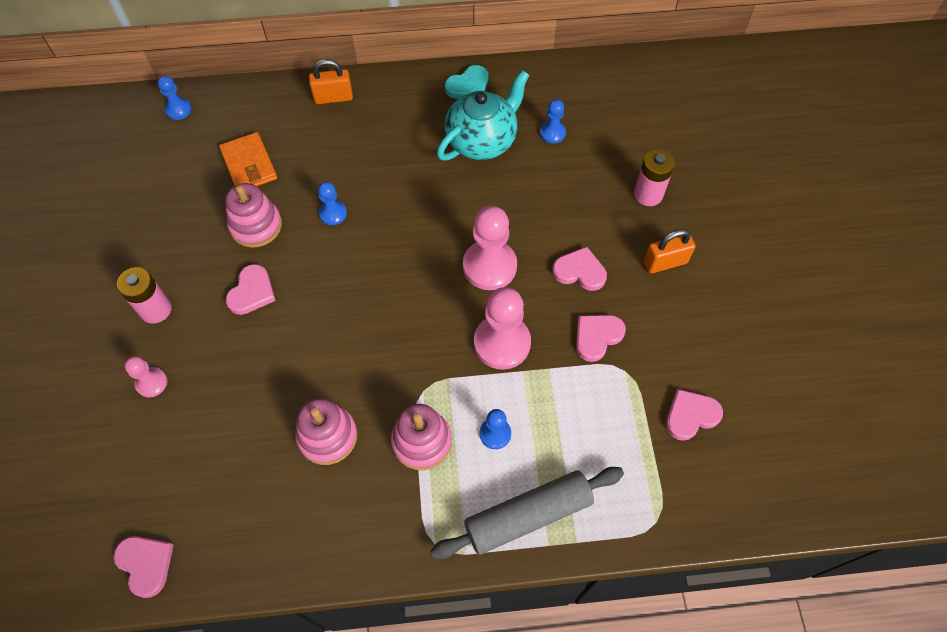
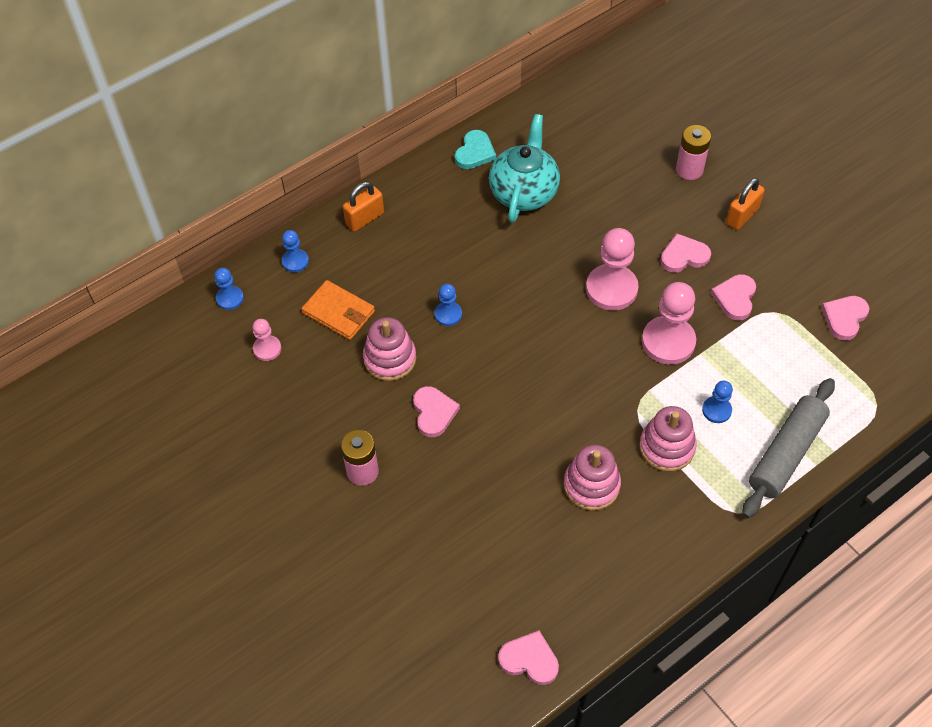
camera: 30 degrees left, 5 degrees down
(151, 383) = (411, 528): pink pawn -> pink pawn (267, 349)
(552, 133) = (576, 157): blue pawn -> blue pawn (295, 261)

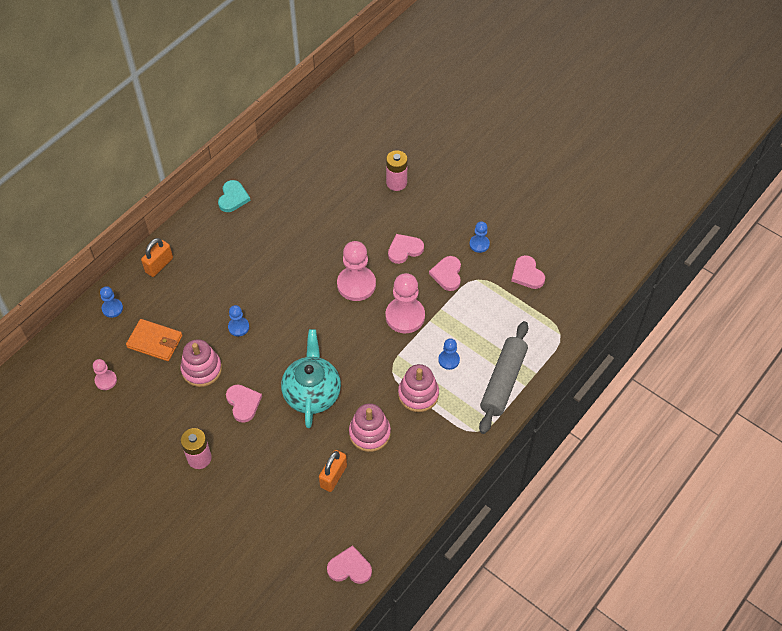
camera: 15 degrees left, 0 degrees up
(230, 298) = (67, 347): blue pawn -> blue pawn (479, 244)
(524, 192) = (276, 222): turquoise teapot -> turquoise teapot (312, 393)
(742, 216) = (441, 211): orange padlock -> orange padlock (333, 476)
(844, 318) = (527, 274): pink heart -> pink heart turned 45 degrees counterclockwise

